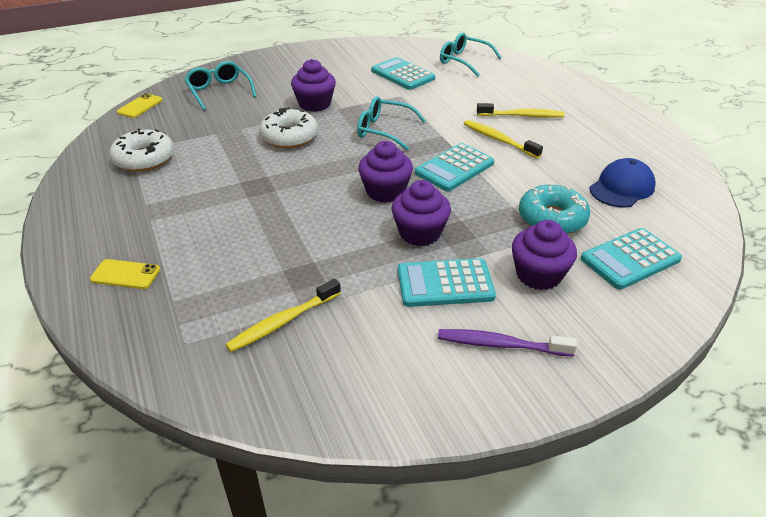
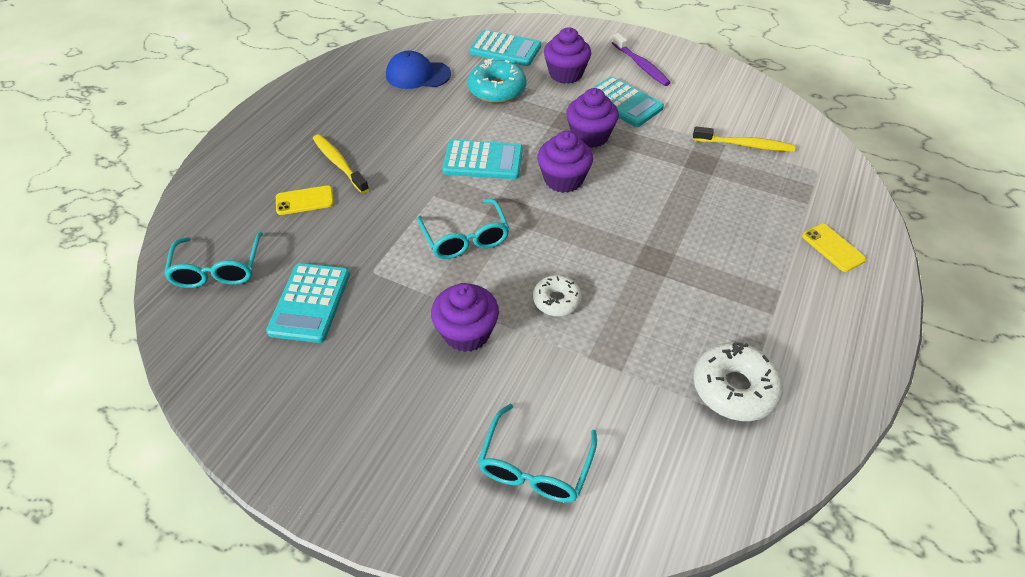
camera: 130 degrees left, 10 degrees up
(140, 106) = (666, 526): yellow phone -> yellow phone (304, 200)
(289, 137) = (556, 300): white donut -> white donut, size x0.63
(499, 140) = (404, 158): yellow toothbrush -> none

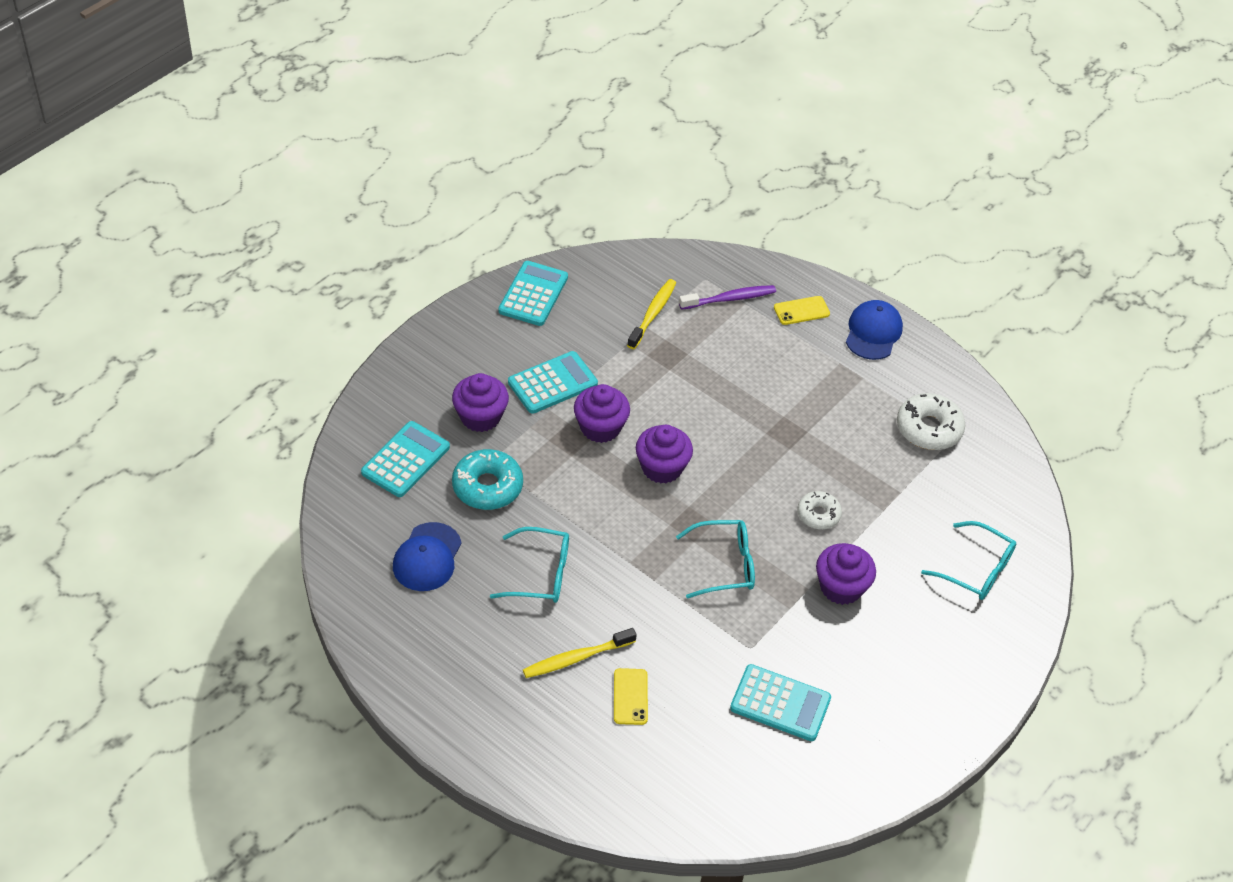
camera: 80 degrees left, 0 degrees up
(218, 270) = (717, 782): turquoise glasses -> turquoise glasses (541, 574)
(483, 161) = (612, 527): turquoise calculator -> turquoise calculator (533, 294)
(640, 65) = (488, 347): purple toothbrush -> purple toothbrush (729, 299)
(849, 314) = (873, 332): none -> blue cap

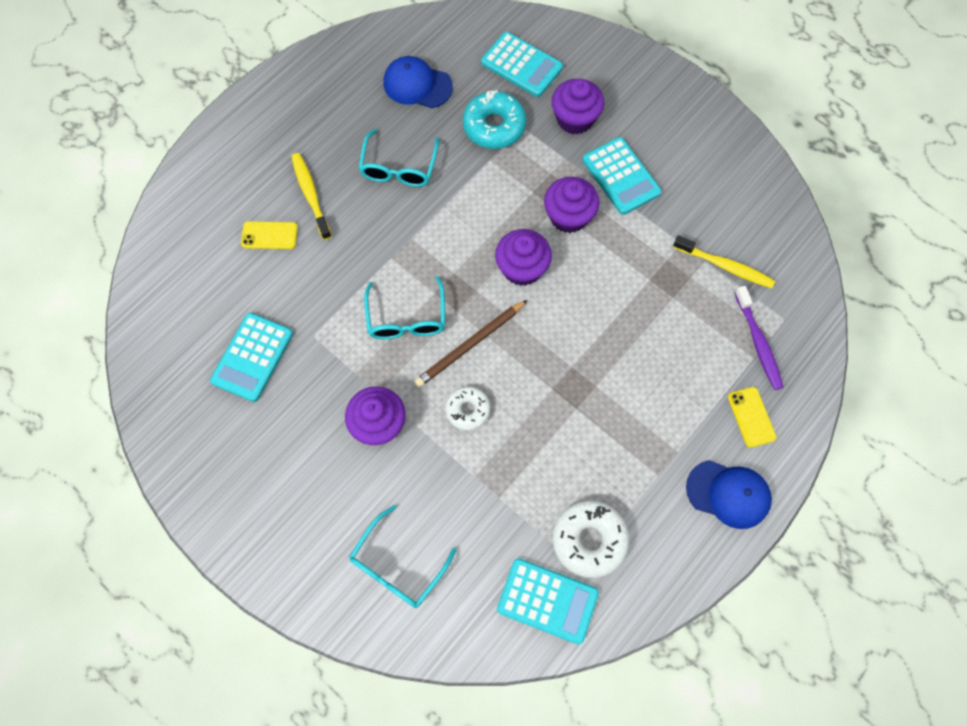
camera: 95 degrees right, 20 degrees up
(533, 294) = (736, 159): turquoise calculator -> turquoise calculator (547, 600)
(749, 511) = (470, 345): none -> brown pencil

